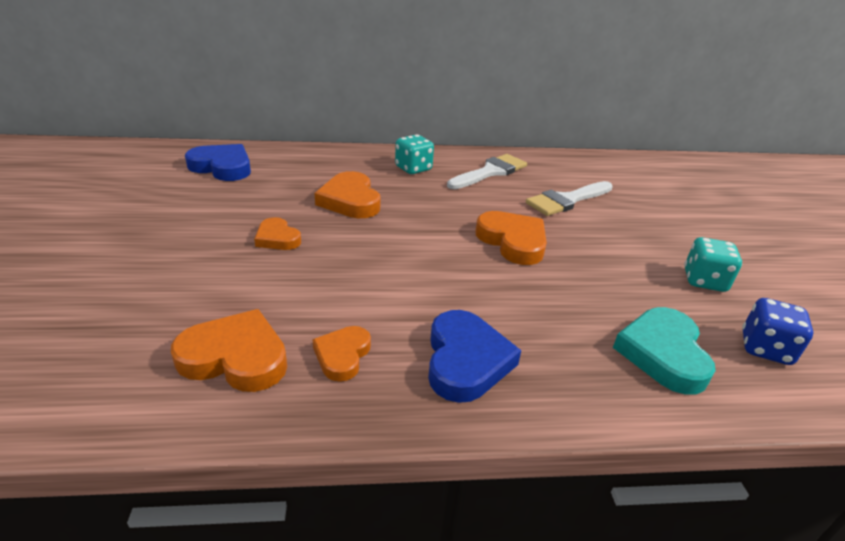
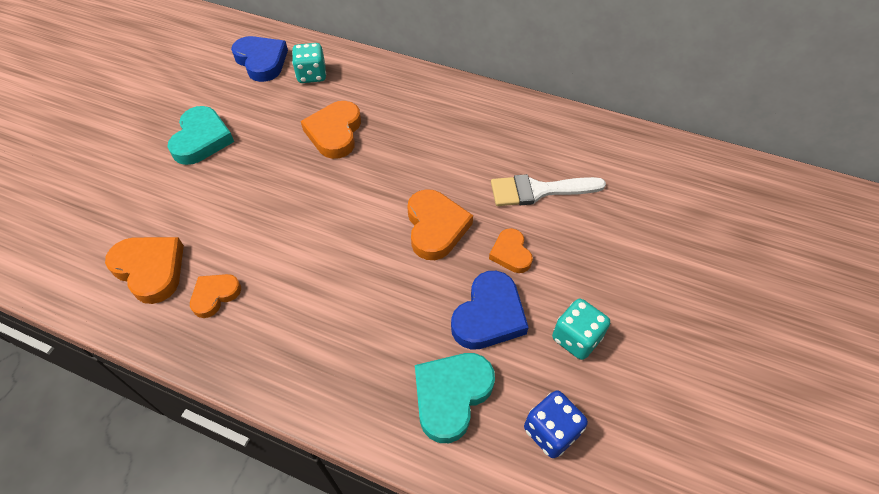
camera: 30 degrees right, 20 degrees up
(203, 233) = (202, 139): none -> turquoise heart
(277, 238) = (249, 161): orange heart -> orange heart (511, 253)
(413, 168) = (422, 104): turquoise dice -> turquoise dice (312, 75)
(466, 360) = (293, 335): blue heart -> blue heart (489, 315)
(490, 172) = (494, 129): white brush -> none

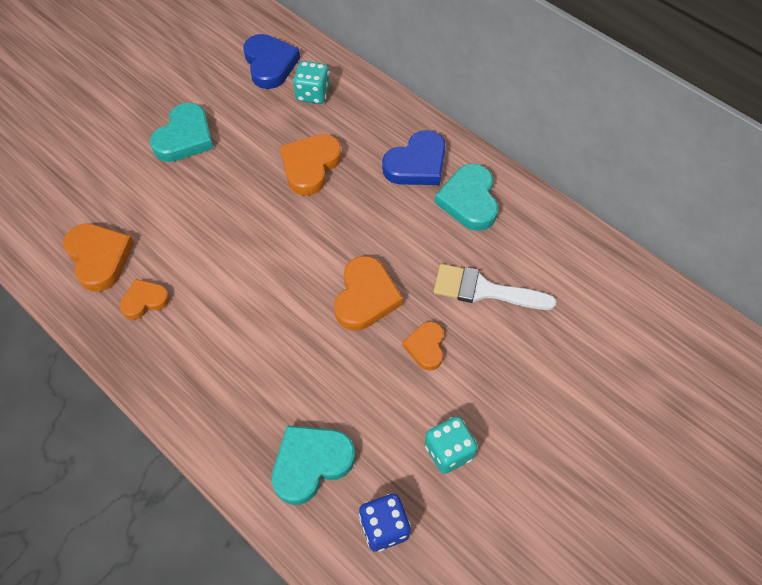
camera: 20 degrees right, 5 degrees up
(489, 315) = (377, 401): blue heart -> blue heart (417, 164)
(490, 124) = (469, 201): none -> turquoise heart

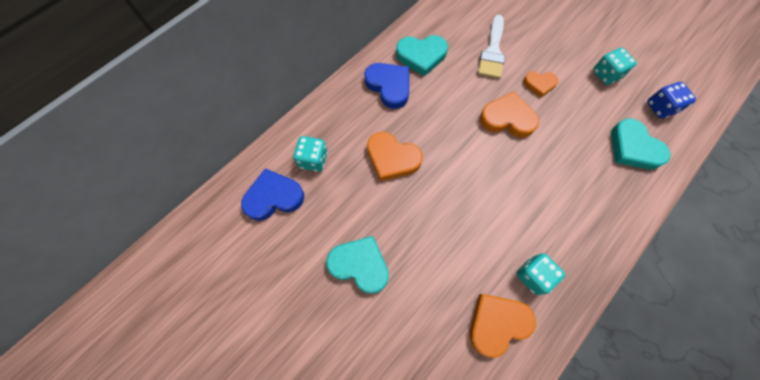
camera: 90 degrees left, 10 degrees up
(144, 301) = (533, 275): orange heart -> turquoise dice

